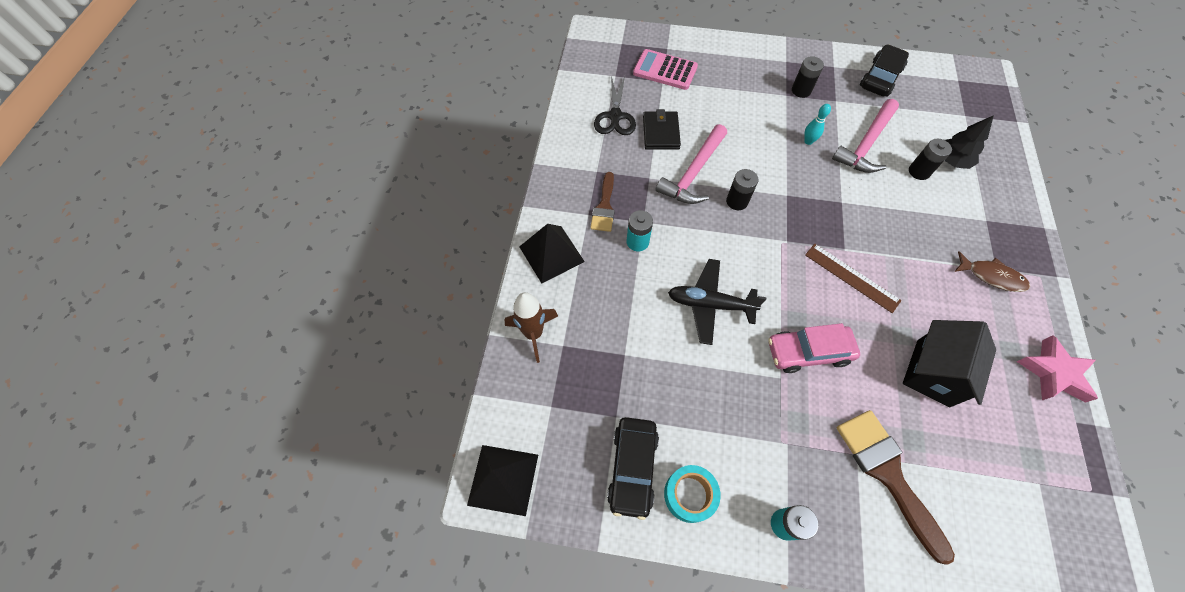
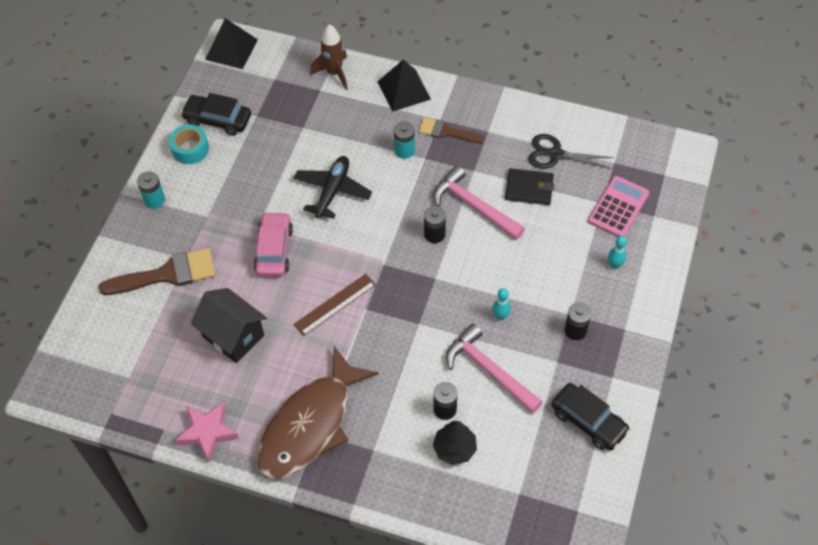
camera: 100 degrees right, 5 degrees down
(726, 70) = (615, 265): none -> turquoise bowling pin
(991, 276) = (310, 425): brown fish -> brown fish, size x2.23

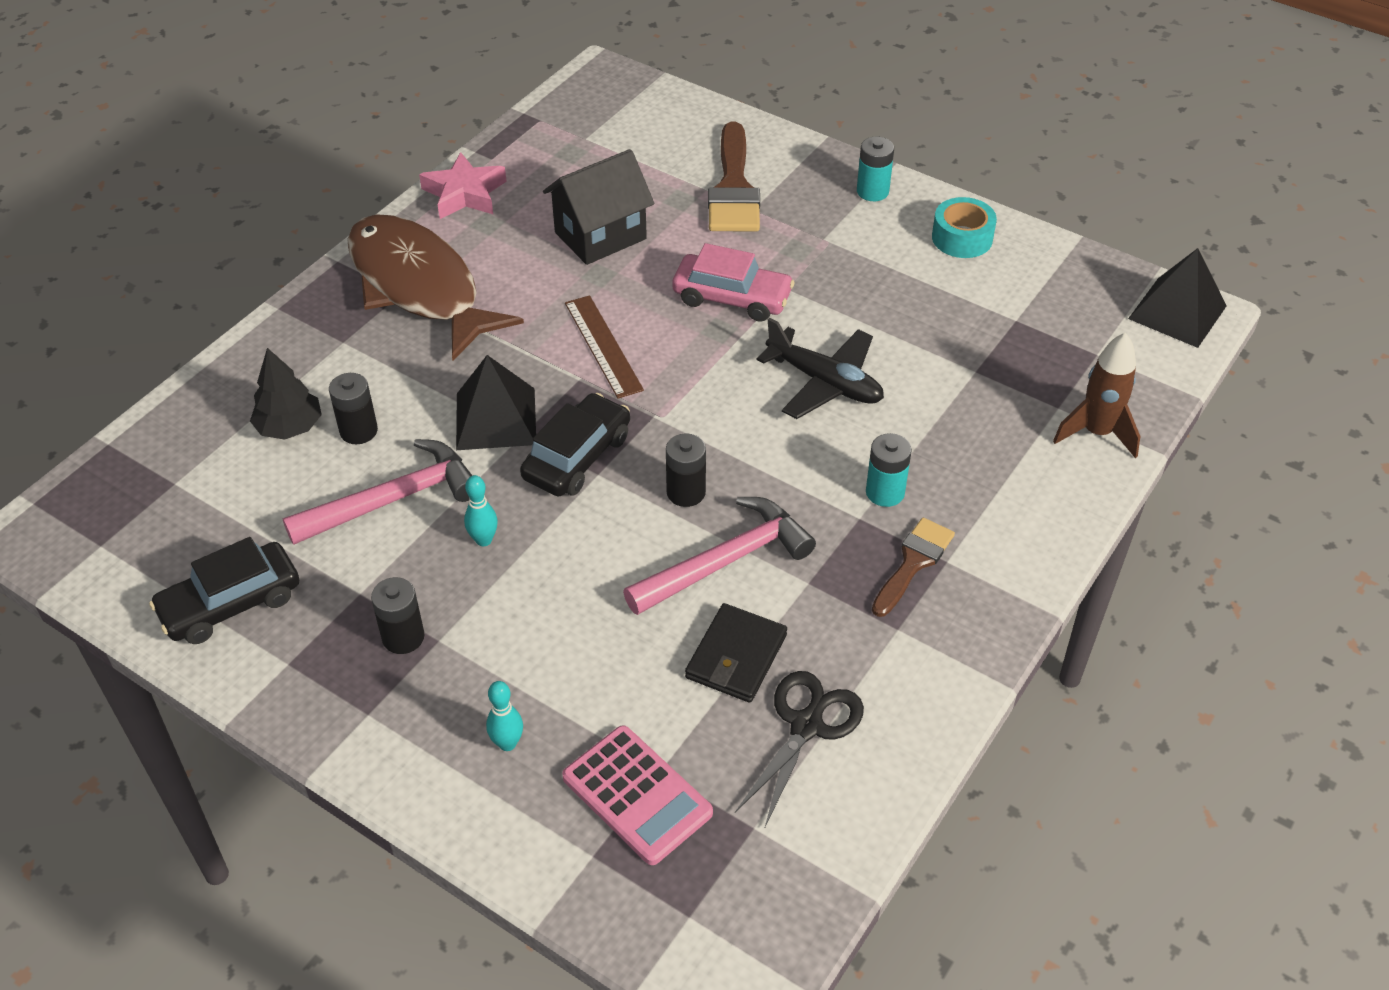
camera: 105 degrees right, 10 degrees down
(217, 120) = (1016, 274): black car -> black car (577, 457)
(404, 90) = (1033, 523): black pyramid -> black pyramid (495, 418)

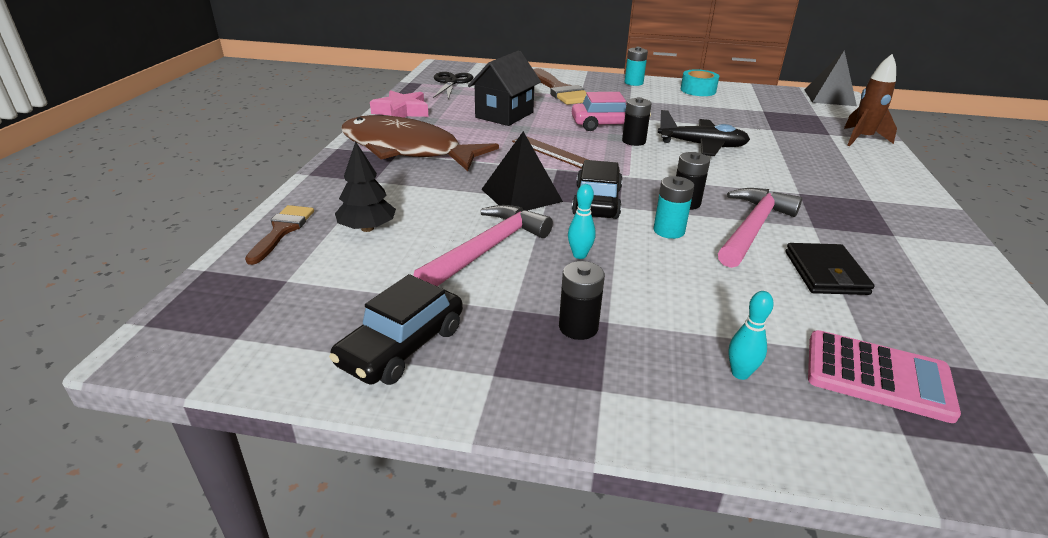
camera: 25 degrees left, 15 degrees down
(358, 431) = (425, 220): black battery -> black battery (633, 141)
(806, 726) = (921, 297): black scissors -> black scissors (451, 82)
(885, 492) = (797, 180): turquoise battery -> turquoise battery (669, 231)
(913, 562) = (856, 204): brown brush -> brown brush (282, 230)

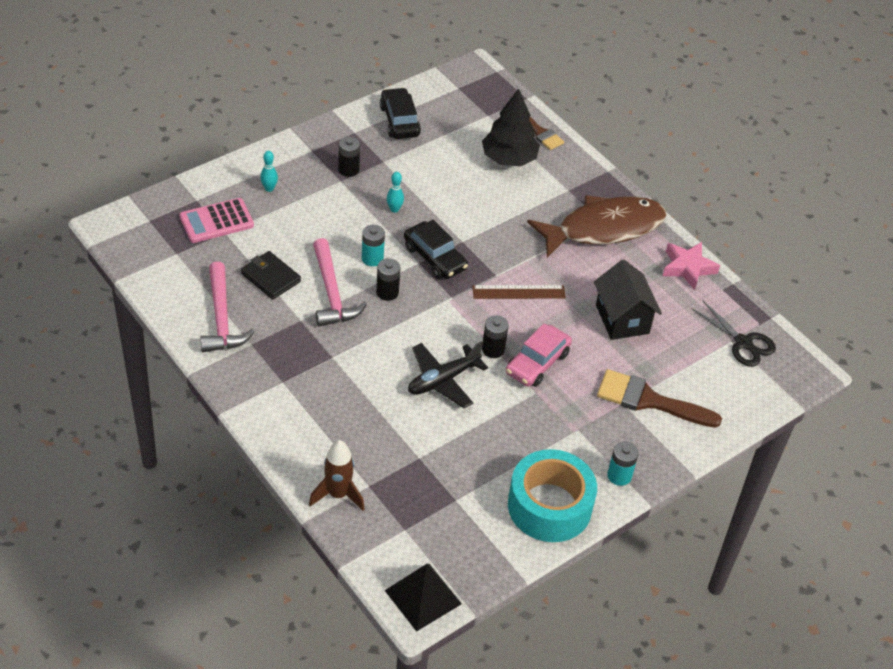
camera: 130 degrees right, 15 degrees up
(367, 228) = (509, 159): black tree -> black tree, size x1.52
(487, 249) = (439, 184): pink hammer -> pink hammer (222, 318)
(521, 195) = (479, 234): black pyramid -> none
(698, 90) = (549, 506): turquoise tape -> turquoise tape, size x1.86

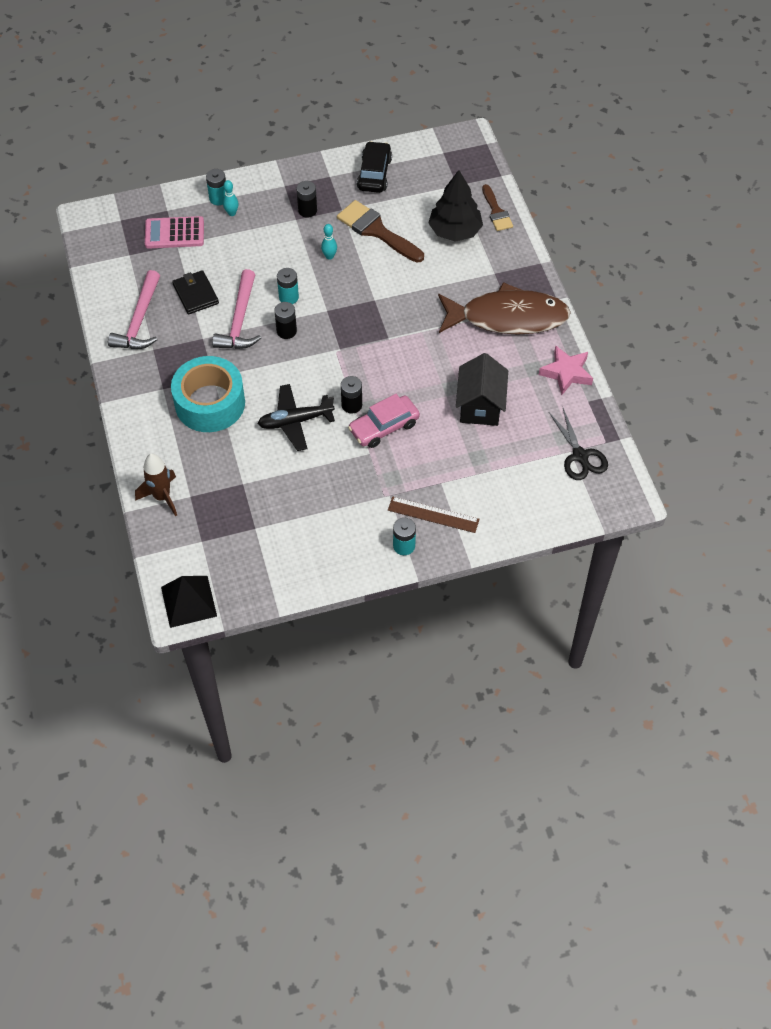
camera: 25 degrees right, 10 degrees up
(247, 177) = (218, 198): none -> turquoise battery
(435, 257) = (343, 309): black car -> none
(518, 292) = (400, 358): brown ruler -> brown ruler (433, 514)
(549, 506) = (330, 555): turquoise tape -> turquoise tape (210, 403)
(649, 400) = (465, 486): brown brush -> brown brush (376, 231)

